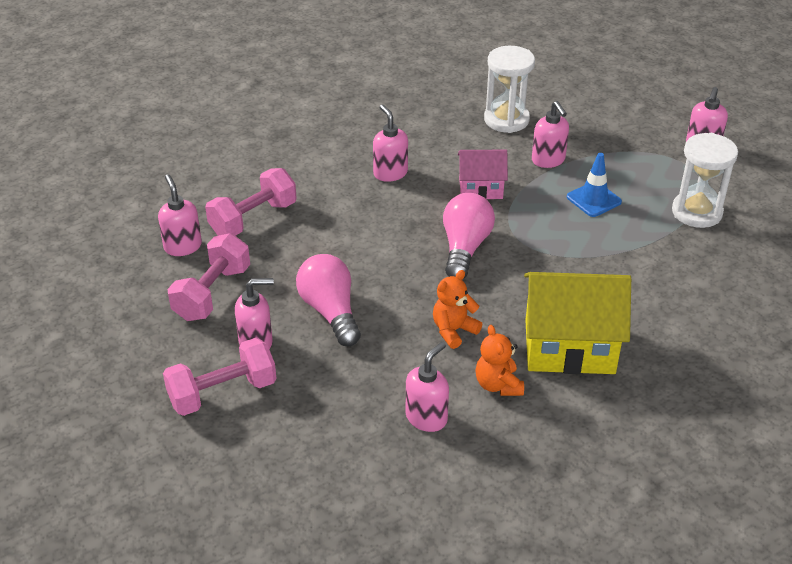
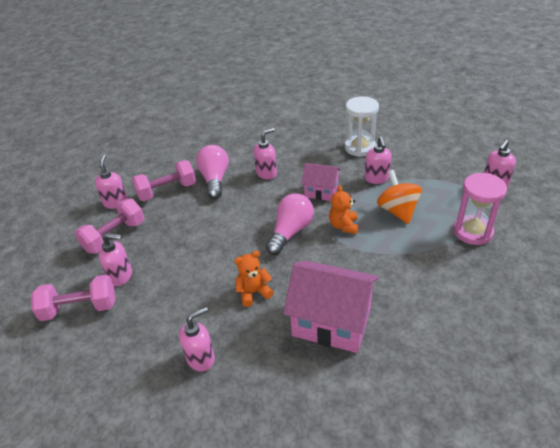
camera: 20 degrees right, 0 degrees up
(330, 312) = (179, 262): pink light bulb -> pink light bulb (215, 180)
(390, 173) = (266, 173): pink soap dispenser -> pink soap dispenser turned 60 degrees clockwise
(498, 385) = (264, 343): orange teddy bear -> orange teddy bear (343, 226)
(569, 346) = (331, 322): yellow house -> pink house
(593, 199) = (397, 211): blue traffic cone -> orange spinning top
(696, 212) = (473, 232): white hourglass -> pink hourglass

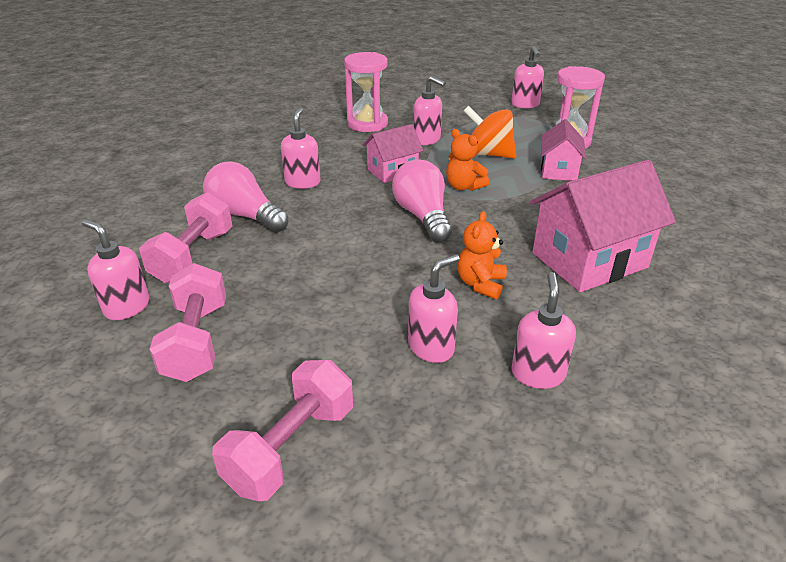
camera: 50 degrees left, 5 degrees down
(121, 276) = (289, 373): pink soap dispenser -> pink soap dispenser (431, 347)
(360, 148) = (367, 124): white hourglass -> pink hourglass
(423, 250) = (558, 170): none -> pink house

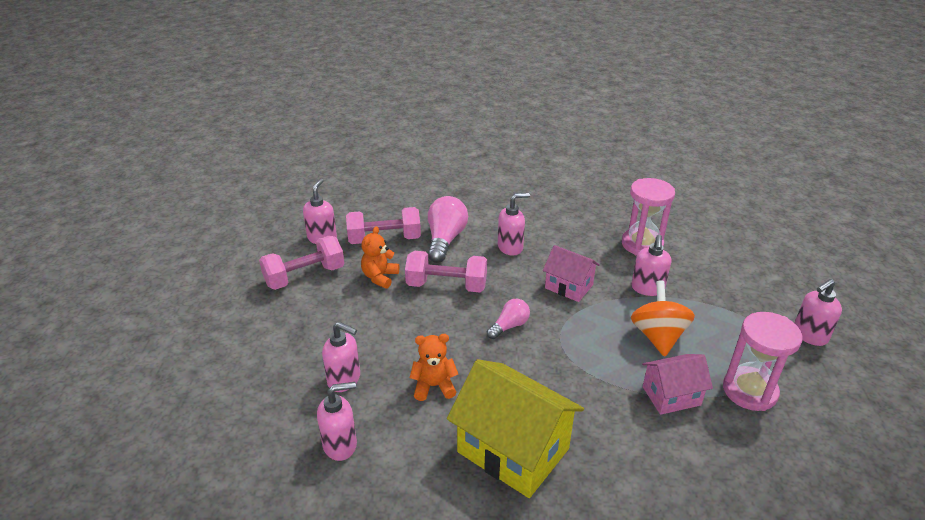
camera: 65 degrees right, 0 degrees up
(291, 448) = (234, 347): pink dumbbell -> pink dumbbell (446, 286)
(423, 216) = (509, 326): pink light bulb -> pink light bulb, size x0.58
(464, 186) = (579, 336): orange teddy bear -> orange teddy bear (380, 277)
(589, 260) = (513, 450): pink house -> yellow house

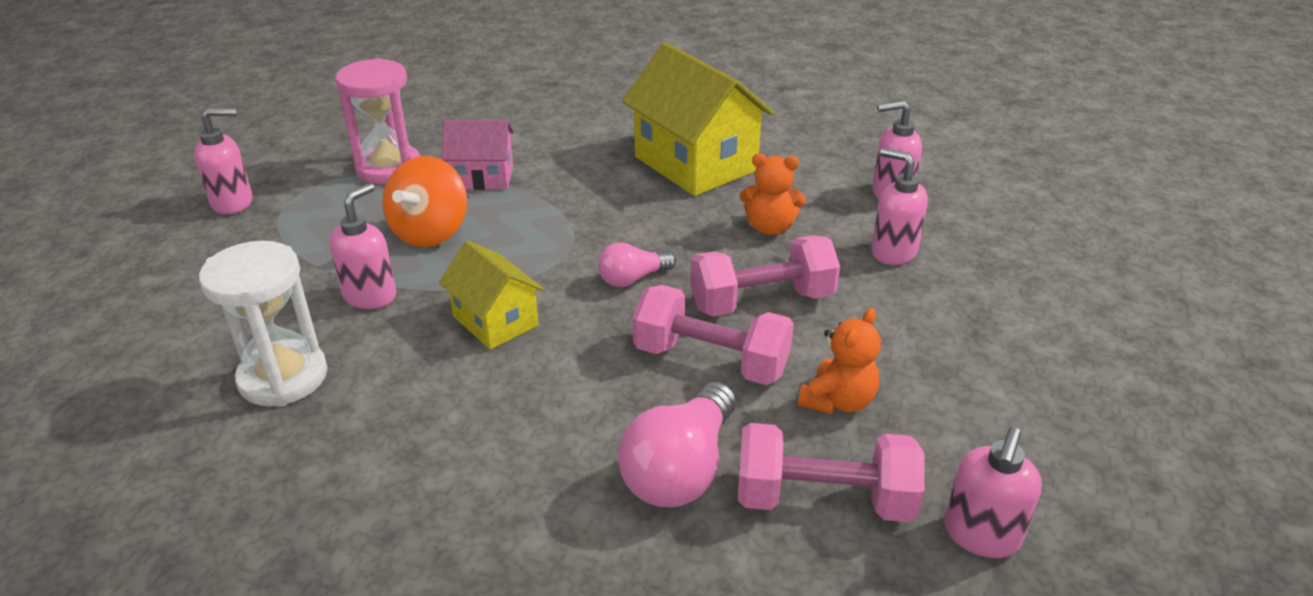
camera: 165 degrees left, 0 degrees up
(305, 276) = (997, 432): pink dumbbell -> pink dumbbell (762, 302)
(510, 247) = (547, 421): pink soap dispenser -> none
(569, 286) = (495, 321): pink house -> yellow house
(642, 244) = (283, 377): pink hourglass -> white hourglass

